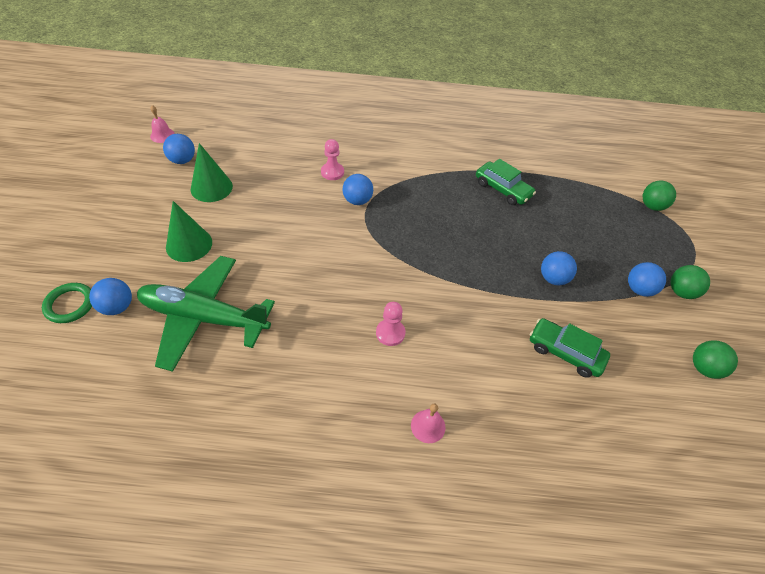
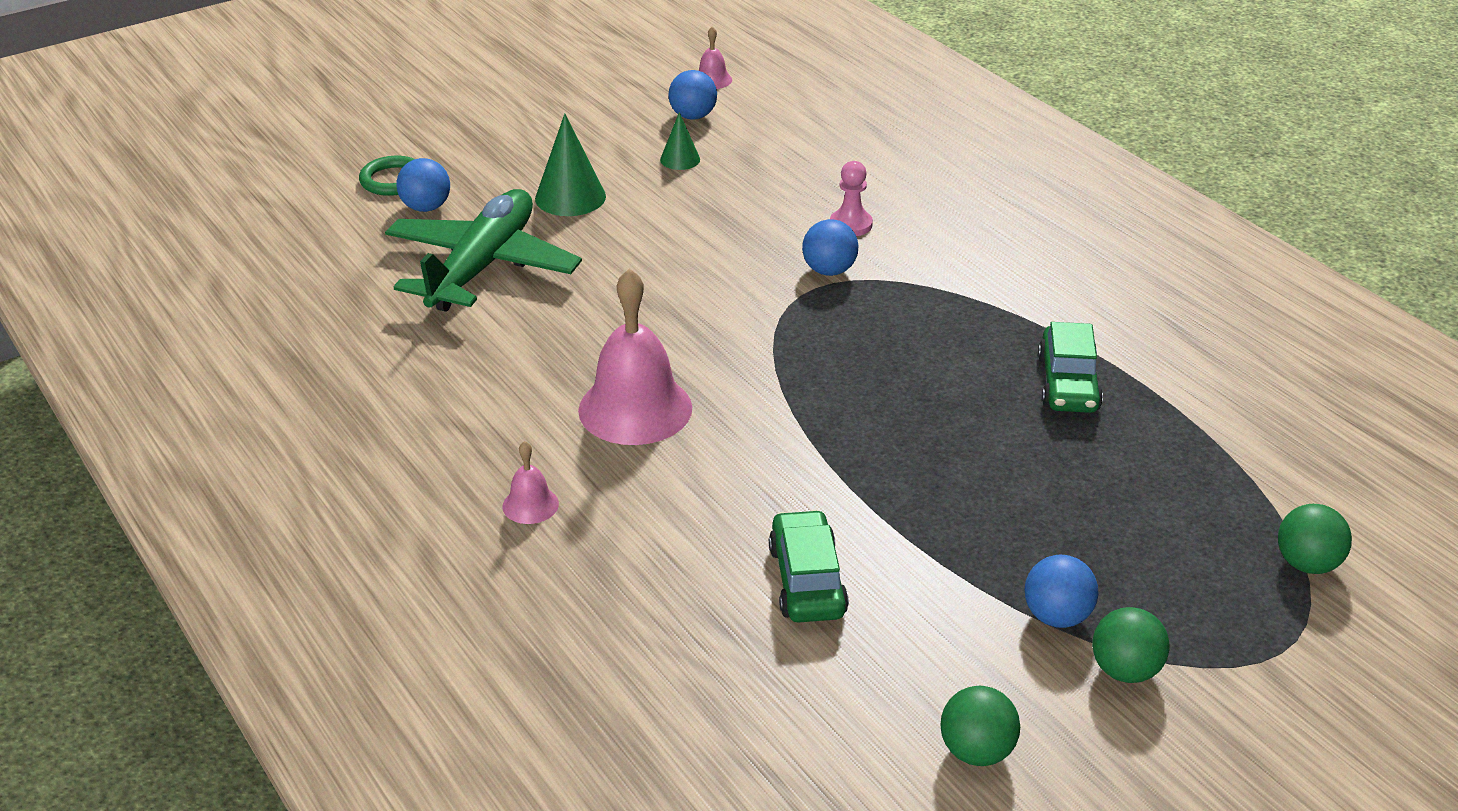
camera: 55 degrees right, 15 degrees down
(204, 318) = (482, 266): green plane -> green plane turned 45 degrees clockwise
(211, 187) = (680, 159): green cone -> green cone, size x0.59
(390, 333) = (635, 409): pink pawn -> pink bell
(553, 278) = (943, 513): blue ball -> none

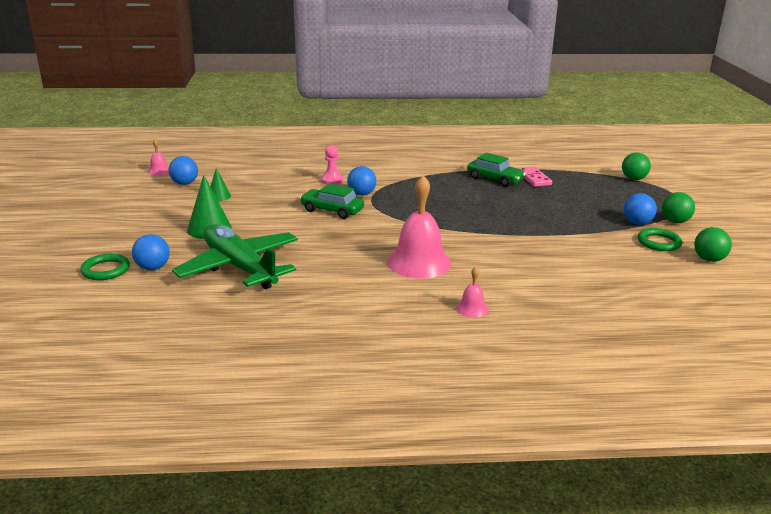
camera: 60 degrees left, 10 degrees down
(807, 580) = (582, 260): green car -> green car (332, 210)
(988, 665) = (659, 242): none -> green ring
(1130, 429) = (533, 178): none -> pink domino

